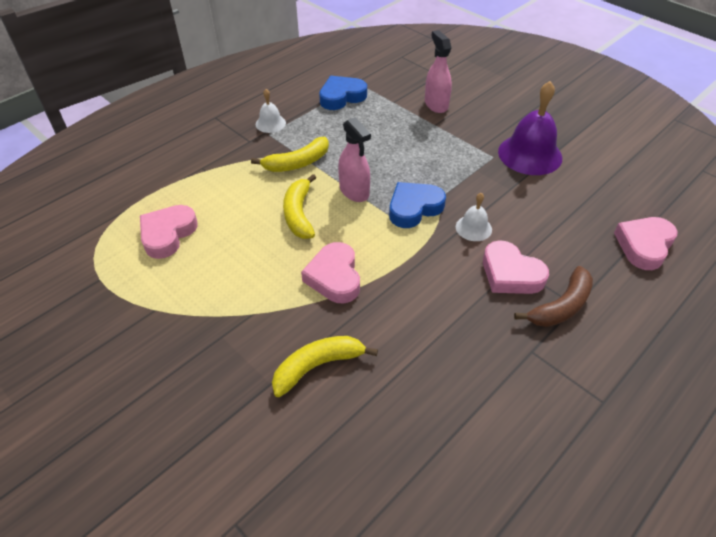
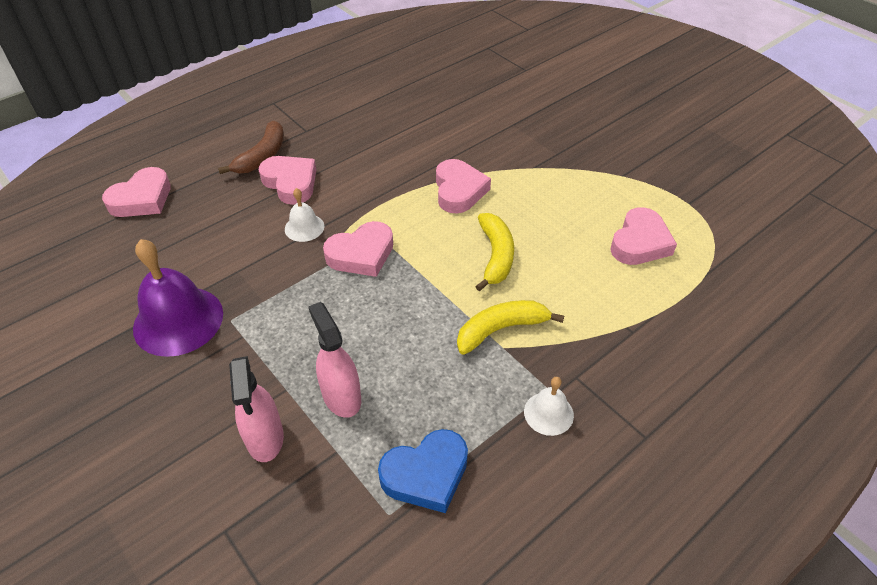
camera: 175 degrees left, 0 degrees up
(318, 366) = (476, 131): yellow banana -> none
(354, 191) = (428, 280): pink spray bottle -> pink spray bottle (341, 396)
(414, 208) = (361, 254): blue heart -> pink heart
(561, 306) = (262, 156): brown banana -> brown banana turned 150 degrees clockwise

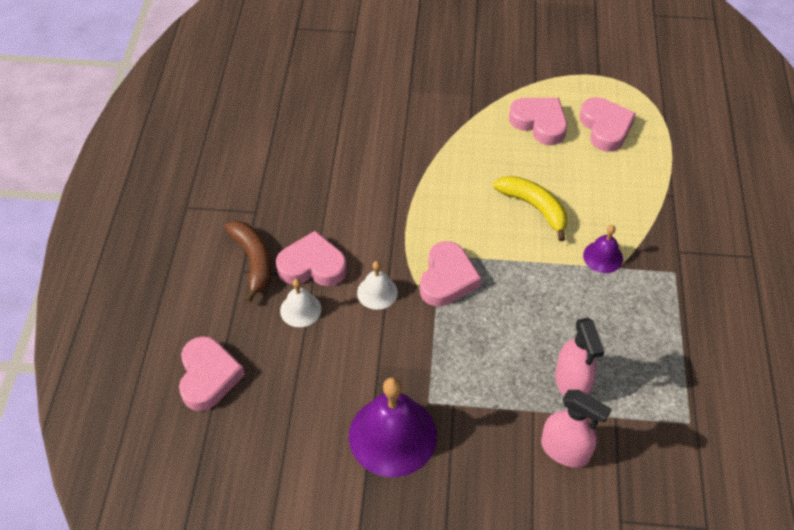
camera: 45 degrees left, 5 degrees up
(341, 396) = (571, 383): pink spray bottle -> pink spray bottle turned 120 degrees counterclockwise
(426, 474) = (678, 382): blue heart -> none
(459, 191) = (445, 176): pink heart -> pink heart (539, 123)
(501, 329) = (603, 257): yellow banana -> purple bell
(548, 413) = (692, 287): white bell -> white bell (300, 309)

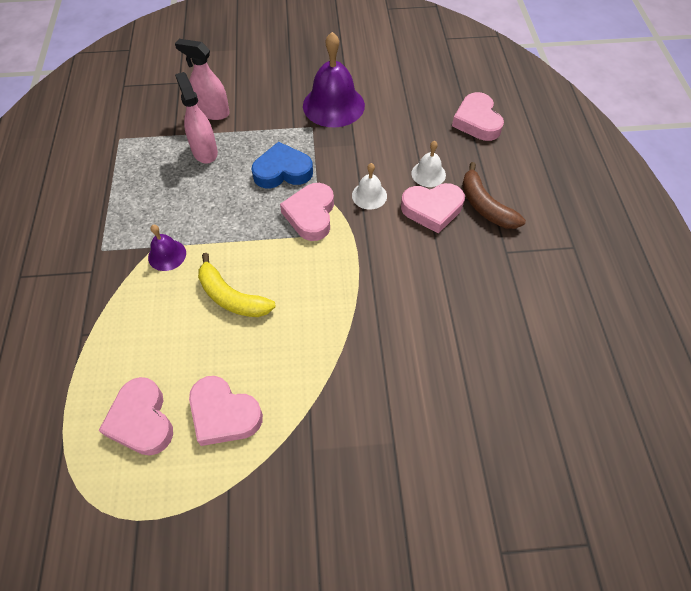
camera: 170 degrees right, 5 degrees up
(474, 339) = (282, 171): none -> blue heart

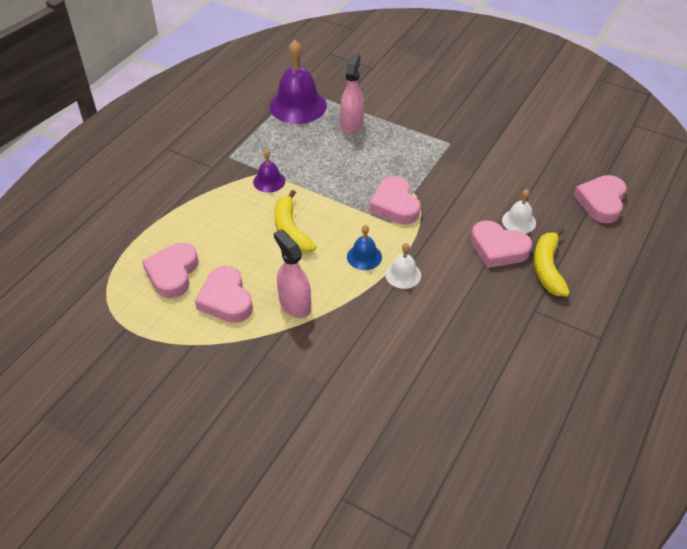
camera: 35 degrees right, 10 degrees down
(212, 112) = (380, 99): pink spray bottle -> pink spray bottle (295, 304)
(282, 171) = (399, 164): blue heart -> none
(311, 215) = (395, 205): pink heart -> pink heart turned 60 degrees counterclockwise
(324, 284) = (364, 256): none -> blue bell
(333, 105) = (482, 135): purple bell -> purple bell (298, 105)
(369, 195) = (454, 213): white bell -> white bell (403, 275)
(485, 206) = (547, 268): brown banana -> yellow banana

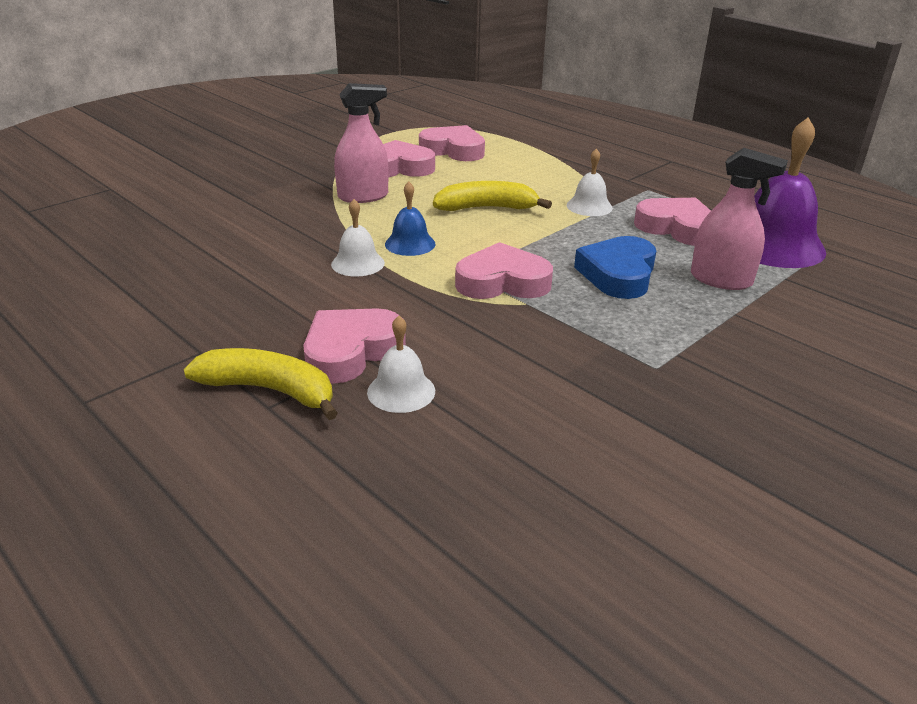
camera: 105 degrees right, 15 degrees down
(269, 181) = (589, 206): purple bell -> white bell
(363, 161) = (618, 274): none -> blue heart
(601, 202) = (394, 532): pink heart -> pink heart (677, 228)

